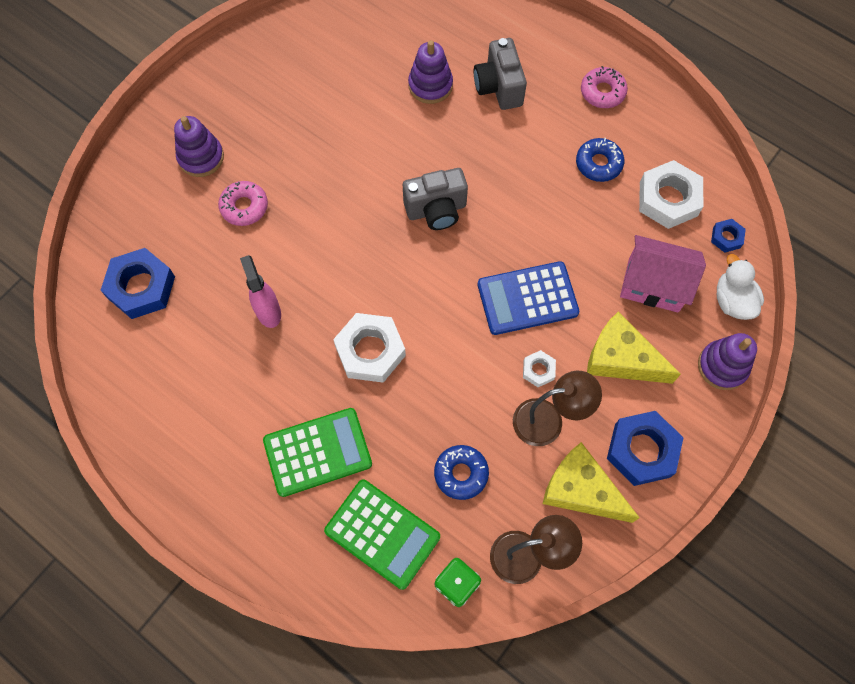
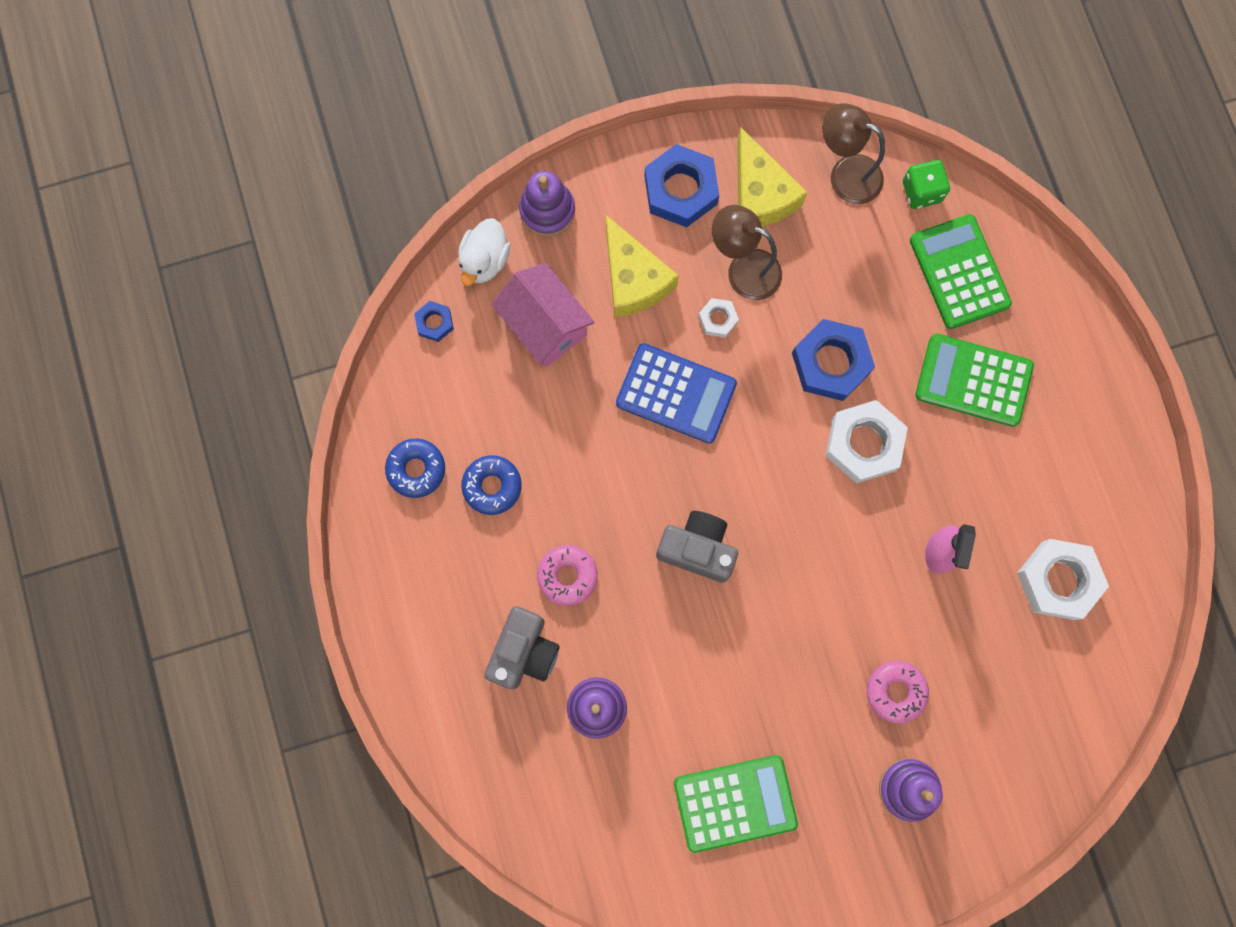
camera: 145 degrees left, 10 degrees up
(141, 287) = (1054, 668): blue nut -> blue nut (831, 363)
(307, 87) = (735, 803): none -> green calculator
(461, 473) = (855, 276): blue donut -> blue donut (416, 469)
(602, 92) = (418, 567): pink donut -> pink donut (567, 576)
(668, 199) = (455, 400): white nut -> white nut (1058, 580)

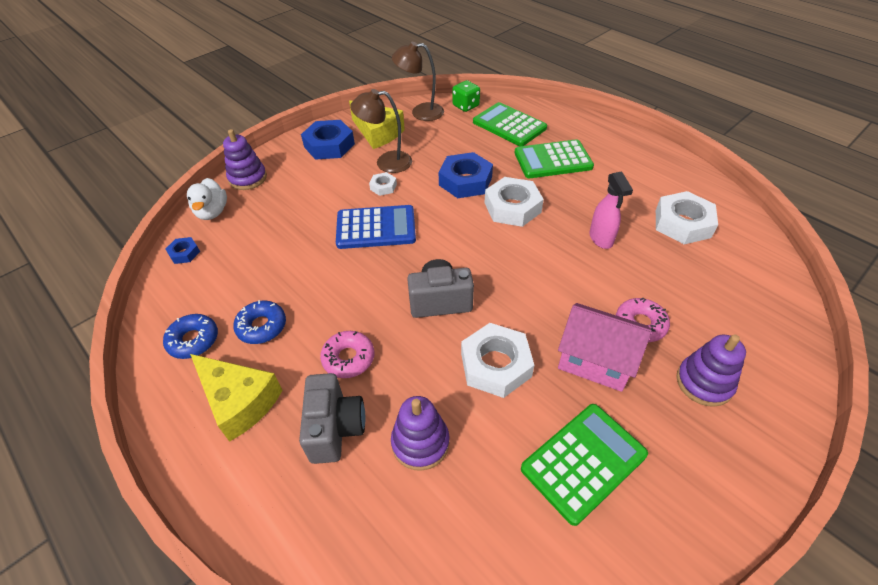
camera: 25 degrees left, 30 degrees down
(545, 325) = (268, 227): pink house -> pink house (595, 361)
(633, 279) = (319, 188): yellow cheese -> yellow cheese (239, 401)
(712, 661) = (495, 365): none -> white nut

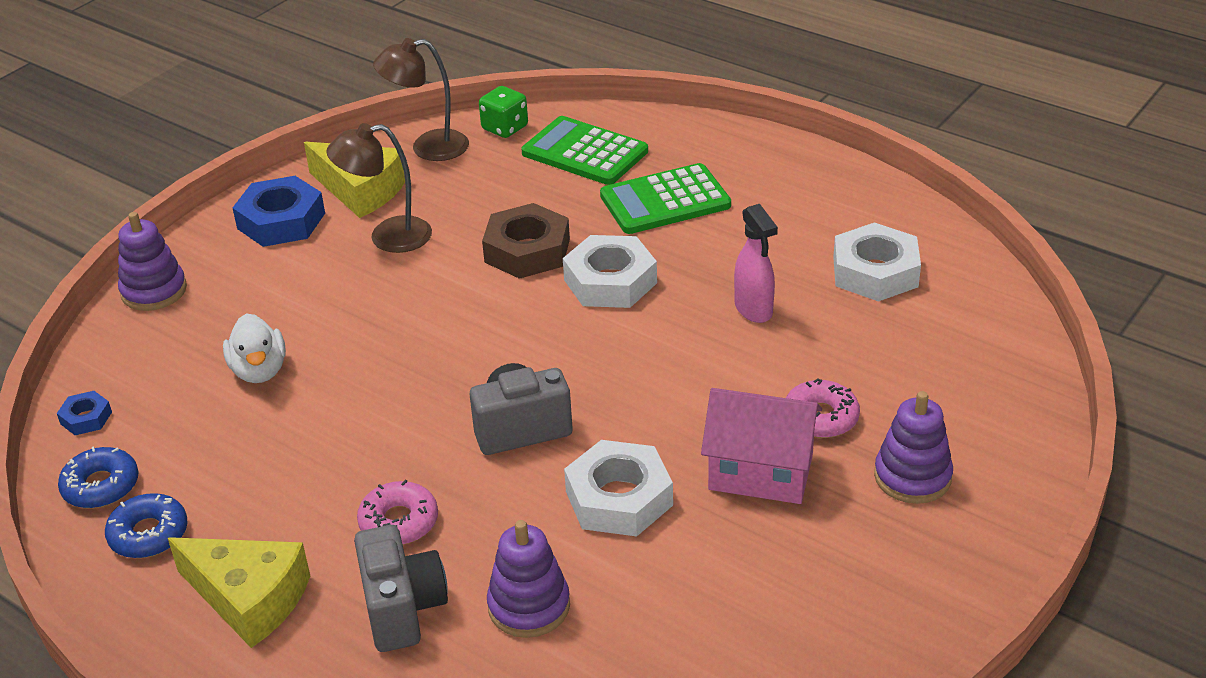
camera: 10 degrees left, 10 degrees down
(212, 212) = (111, 351): white duck -> white duck (259, 371)
(262, 326) = (251, 501): blue donut -> blue donut (101, 486)
(376, 228) = (395, 339): blue calculator -> none
(383, 187) = (392, 276): white nut -> none
(465, 181) = (527, 250): blue nut -> brown nut
(583, 461) = (756, 592): green calculator -> none

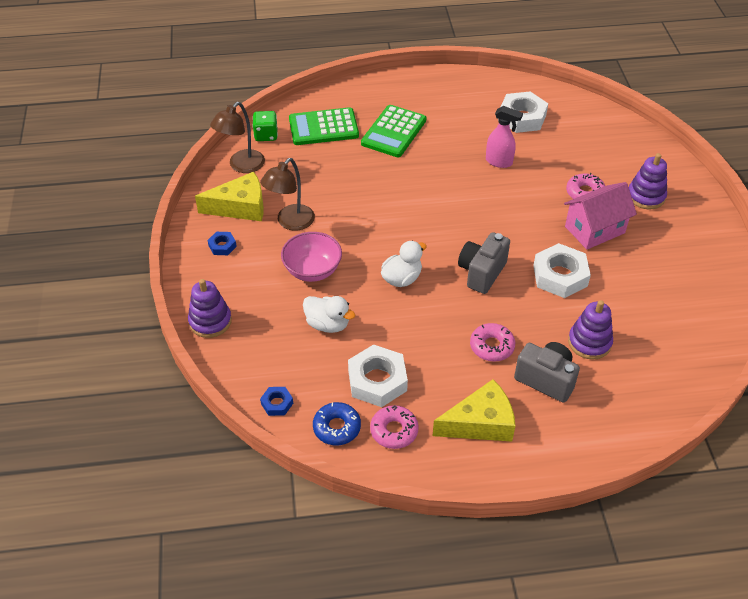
camera: 45 degrees left, 10 degrees up
(149, 534) = (394, 431): blue donut -> pink donut
(281, 221) = (222, 246): blue nut -> blue nut, size x0.50
(332, 303) = (312, 270): none -> pink bowl
(415, 374) = (402, 278): none -> white duck
(527, 250) = (367, 190): brown nut -> none
(610, 281) = (424, 184): white nut -> white nut (377, 381)

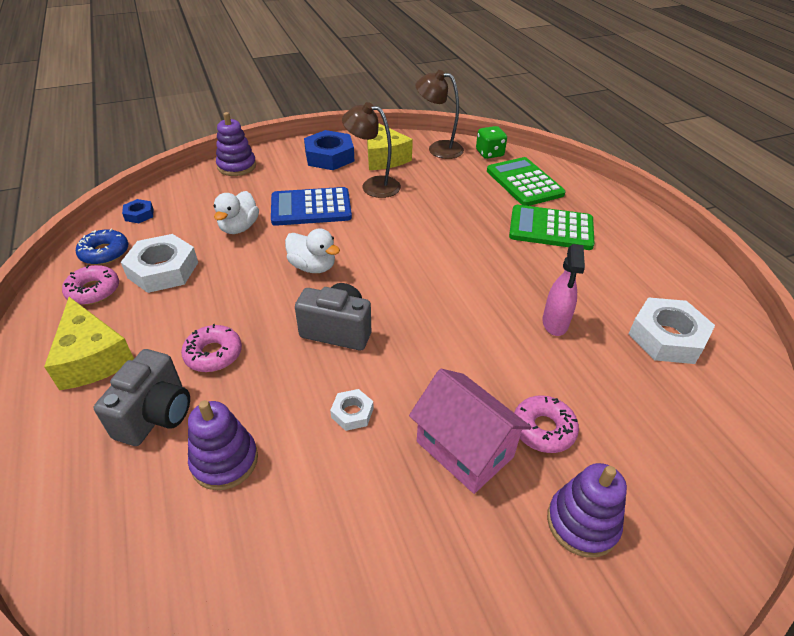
camera: 75 degrees right, 5 degrees down
(222, 246) = (329, 156): blue nut -> blue nut, size x2.01
(312, 270) = (311, 208): pink bowl -> blue calculator
(560, 276) = (352, 413): white nut -> white nut, size x0.50

